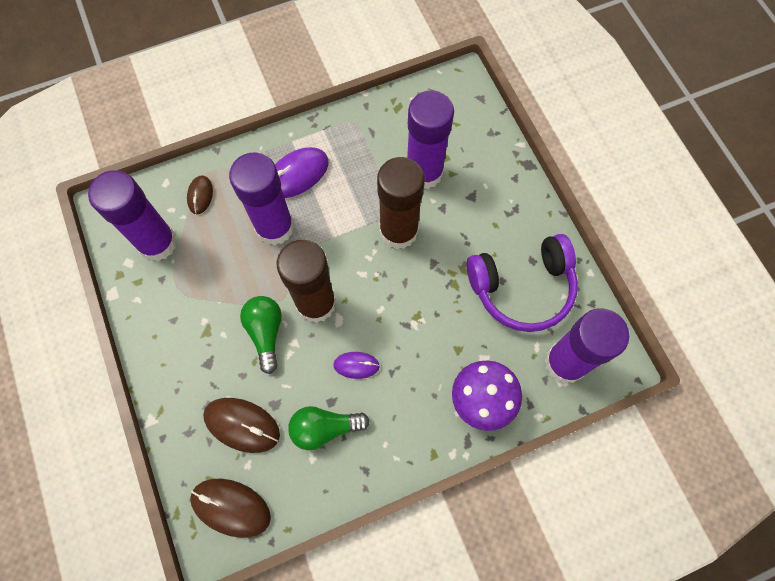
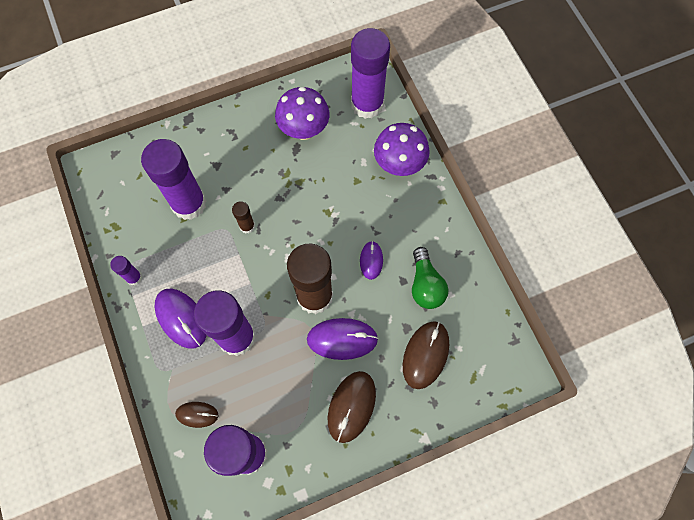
camera: 90 degrees left, 0 degrees up
(231, 507) = (494, 359): brown mouse -> brown mouse (351, 406)
(266, 333) = (342, 339): green light bulb -> purple mouse
(342, 129) = (134, 277): none -> purple glue stick
(398, 231) = (247, 226): brown glue stick -> brown glue stick, size x0.44
(522, 288) = (304, 130): purple headphones -> purple mushroom

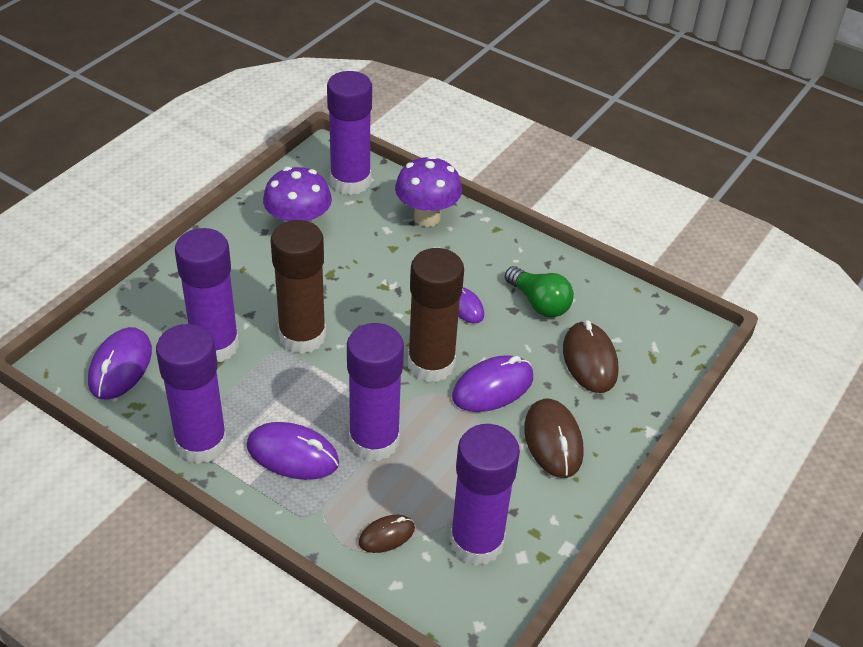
camera: 35 degrees left, 25 degrees down
(123, 190) = (120, 367): none -> purple mouse
(134, 277) = (201, 443): purple glue stick -> purple glue stick, size x2.28
(247, 226) = (302, 336): brown glue stick -> brown glue stick, size x2.28

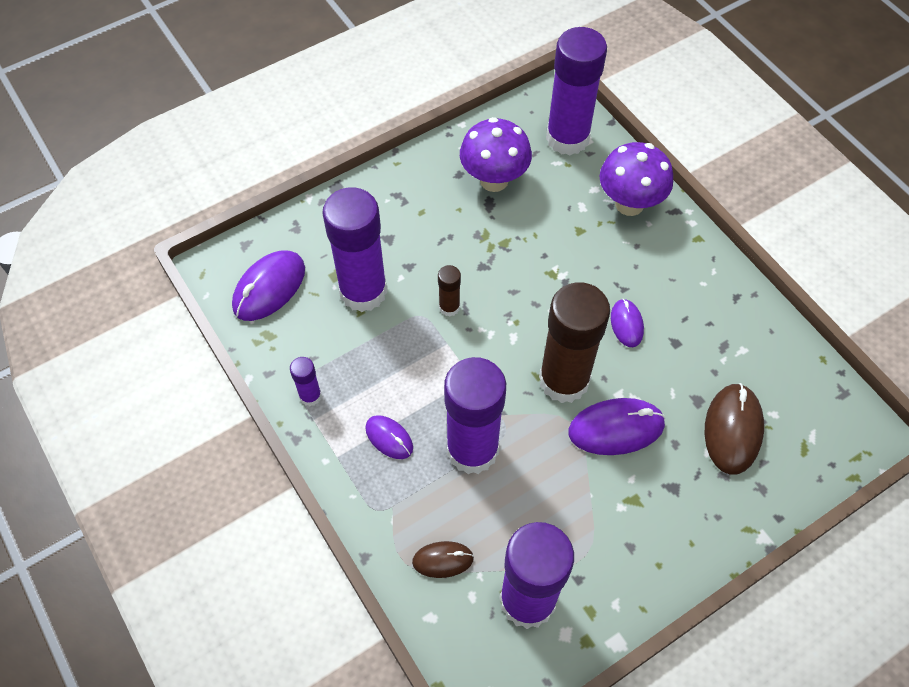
camera: 25 degrees right, 15 degrees up
(201, 443) = (310, 396): purple glue stick -> purple glue stick, size x0.44
(292, 454) = (389, 438): purple mouse -> purple mouse, size x0.59
(302, 336) = (449, 307): brown glue stick -> brown glue stick, size x0.44
(539, 303) = (706, 343): green light bulb -> none
(553, 441) = (653, 513): brown mouse -> none

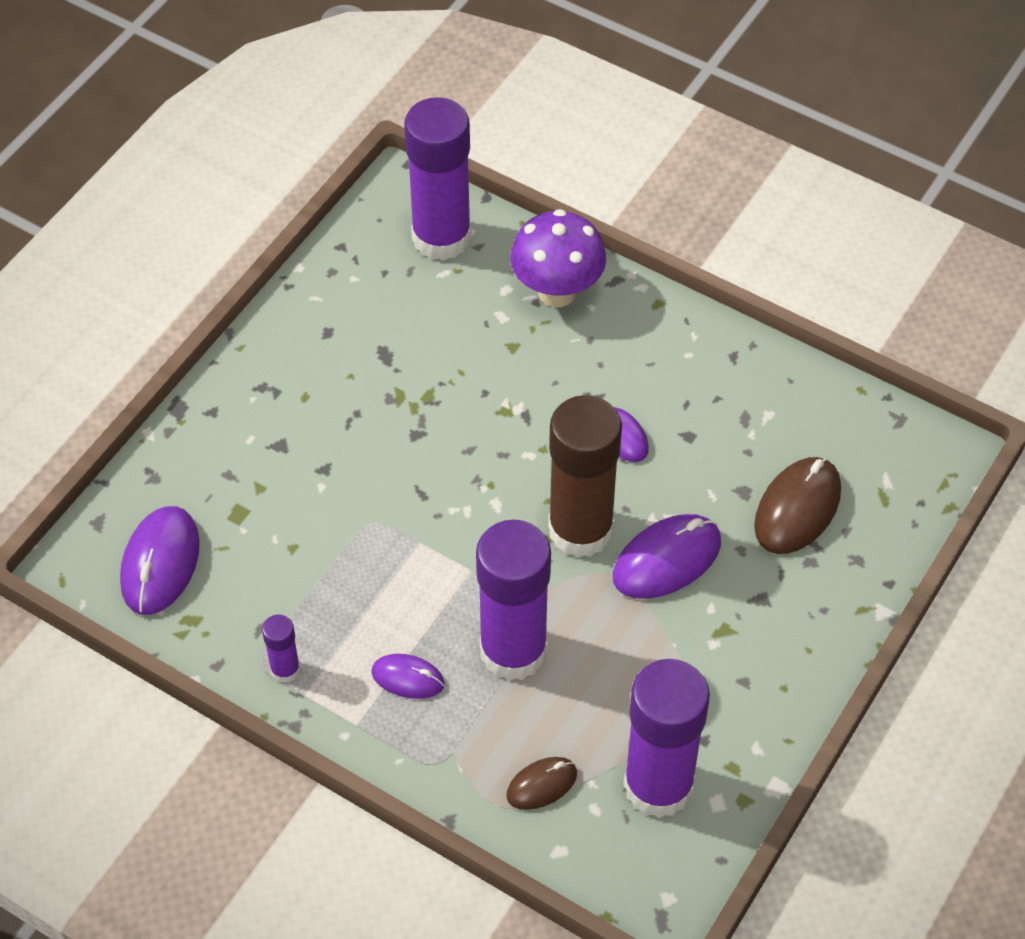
camera: 25 degrees left, 5 degrees down
(363, 291) = (283, 521): purple glue stick -> none
(449, 307) = (400, 498): brown glue stick -> none
(494, 180) = (376, 323): purple mushroom -> none
(733, 430) = (797, 508): brown mouse -> brown mouse turned 45 degrees clockwise

